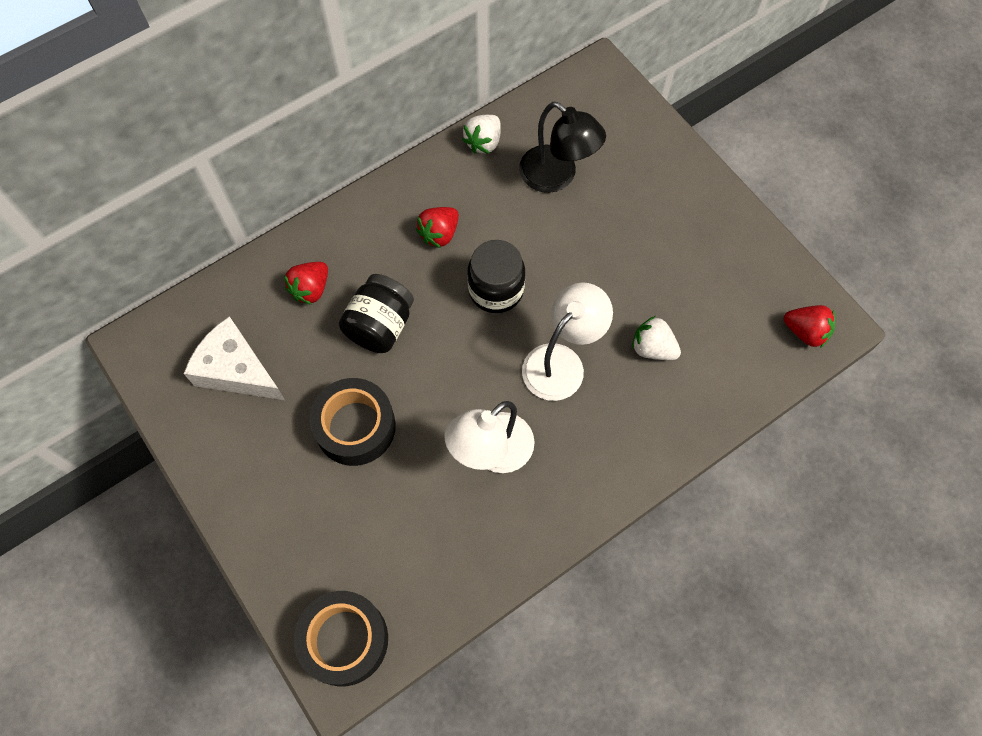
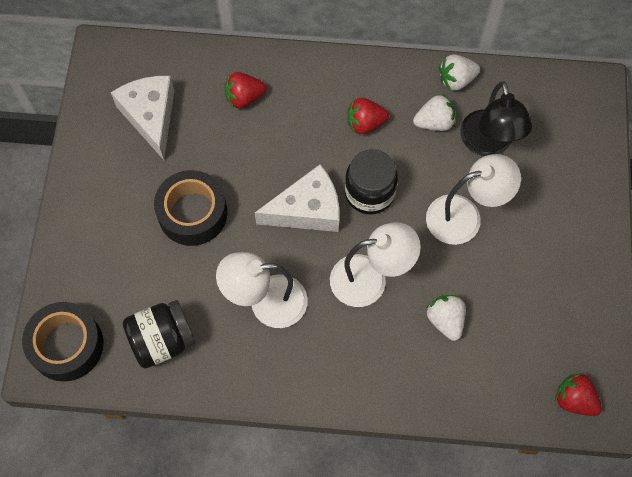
camera: 40 degrees right, 0 degrees up
(380, 326) = (268, 157): black jar -> black jar (162, 340)
(455, 345) = (307, 210): none -> white cheese
(497, 191) = (434, 122): none -> white strawberry
(591, 250) = (465, 216): none -> white lamp
(805, 332) = (574, 400): red strawberry -> red strawberry turned 150 degrees clockwise

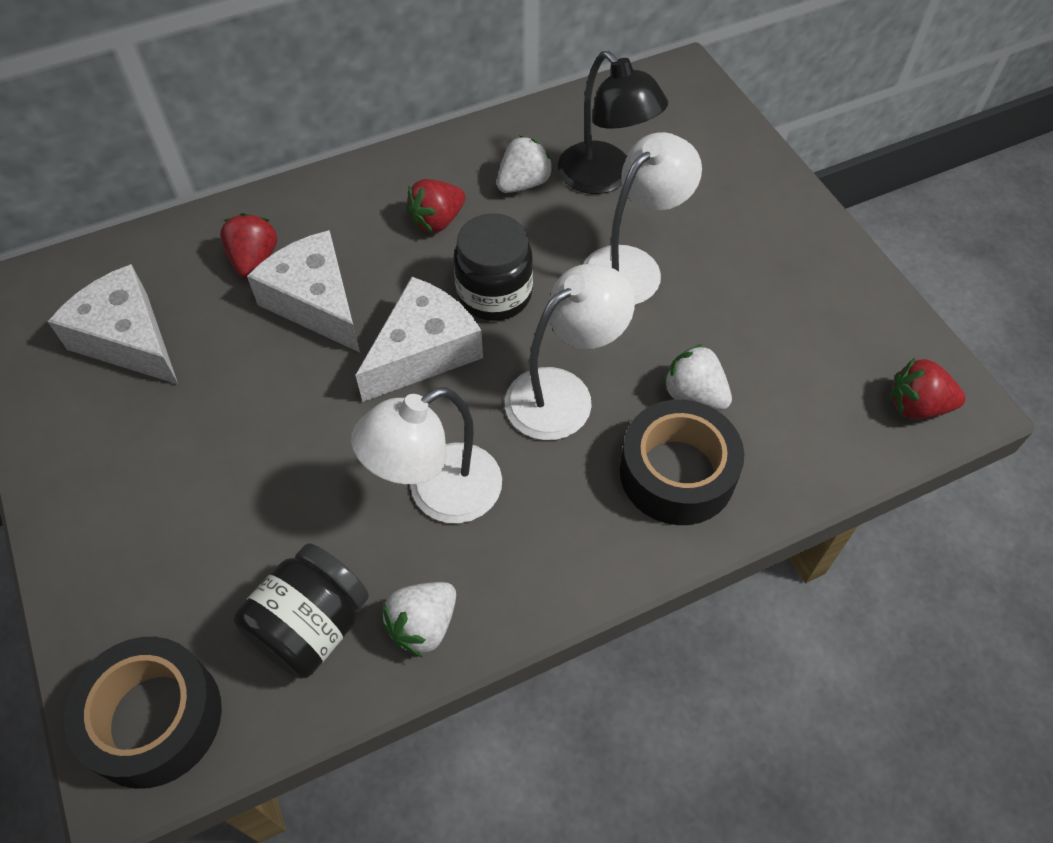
camera: 30 degrees left, 10 degrees down
(192, 213) = (260, 431): black tape -> black tape (677, 473)
(244, 98) = (254, 260): red strawberry -> red strawberry turned 135 degrees clockwise
(264, 145) = (315, 302): none -> white cheese
(456, 80) = (519, 130): white strawberry -> white strawberry (423, 625)

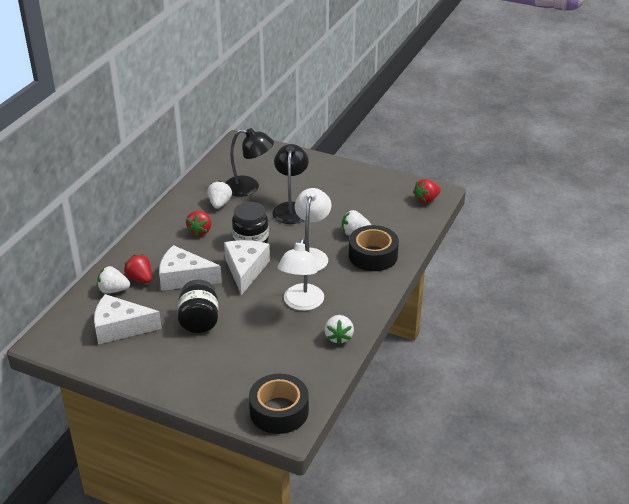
camera: 40 degrees left, 20 degrees down
(195, 257) = (113, 290): none -> white strawberry
(311, 627) = (302, 359): black jar -> black jar (199, 320)
(632, 266) = (291, 208): white lamp -> black lamp

